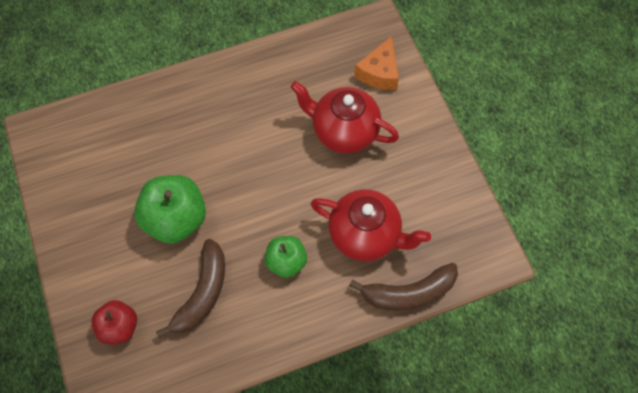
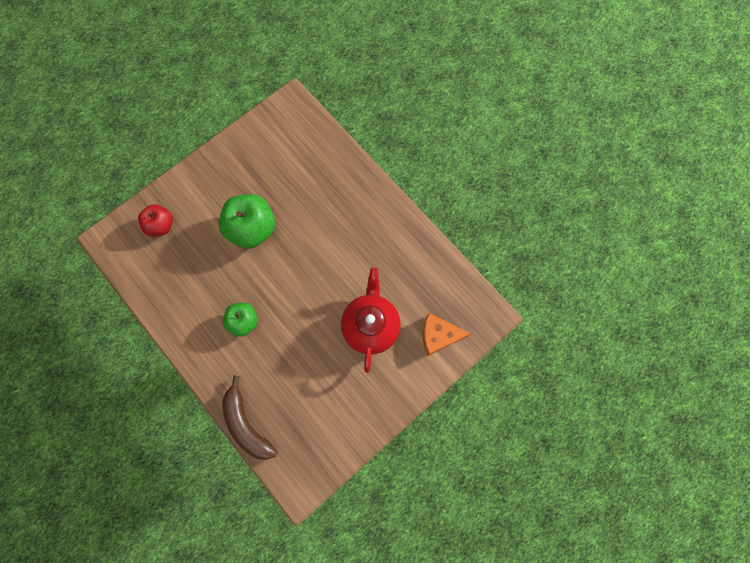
camera: 70 degrees right, 10 degrees up
(202, 293) = (201, 270): brown banana -> none
(366, 235) = (284, 374): red teapot -> none

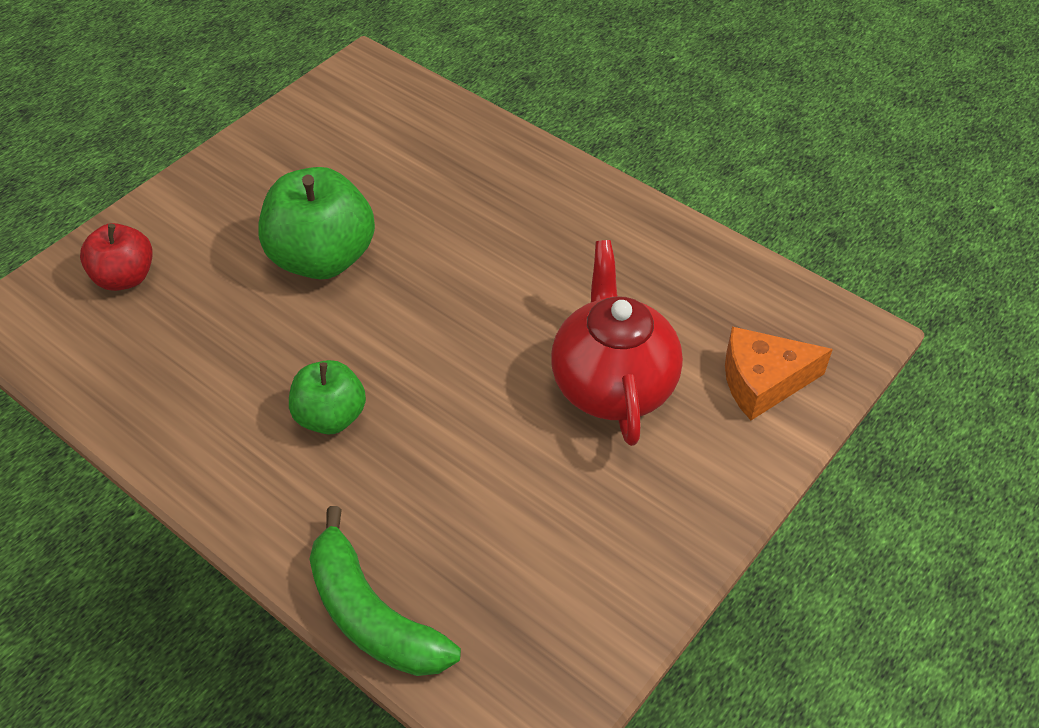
camera: 10 degrees left, 25 degrees down
(247, 424) = (372, 615): brown banana -> green banana

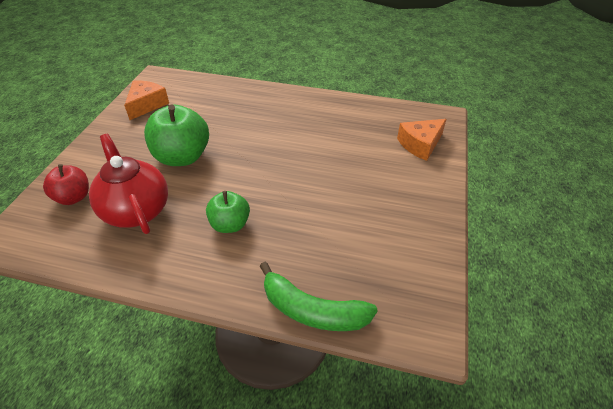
camera: 25 degrees left, 5 degrees down
(317, 128) = (147, 105): none -> orange cheese
(612, 384) = (358, 166): red teapot -> red teapot (136, 210)

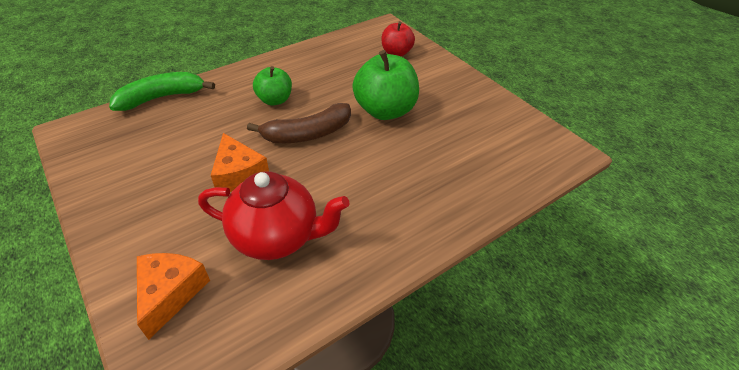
camera: 130 degrees right, 0 degrees up
(136, 210) = (348, 70): red teapot -> red teapot (277, 237)
(147, 105) = (502, 122): orange cheese -> orange cheese (239, 174)
(252, 177) = (307, 134): none -> brown banana

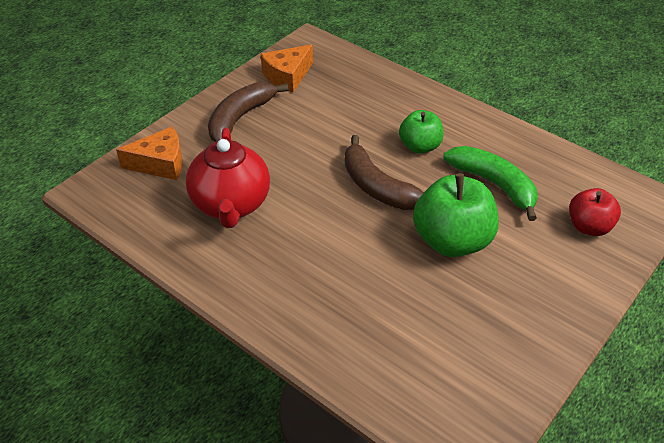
camera: 75 degrees right, 0 degrees up
(146, 206) = (240, 118): none -> brown banana
(162, 98) = (380, 72): green banana -> green banana (494, 185)
(239, 174) = (298, 157): orange cheese -> orange cheese (287, 76)

